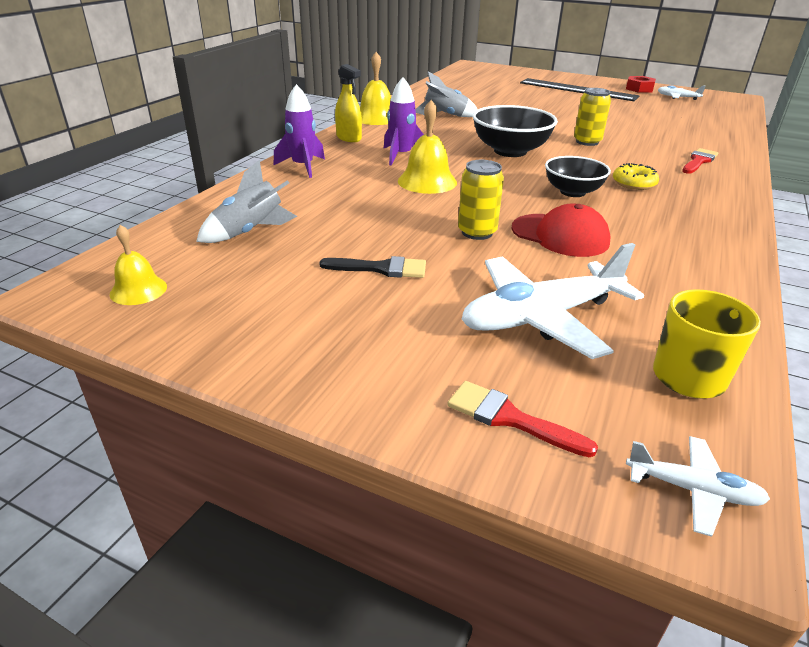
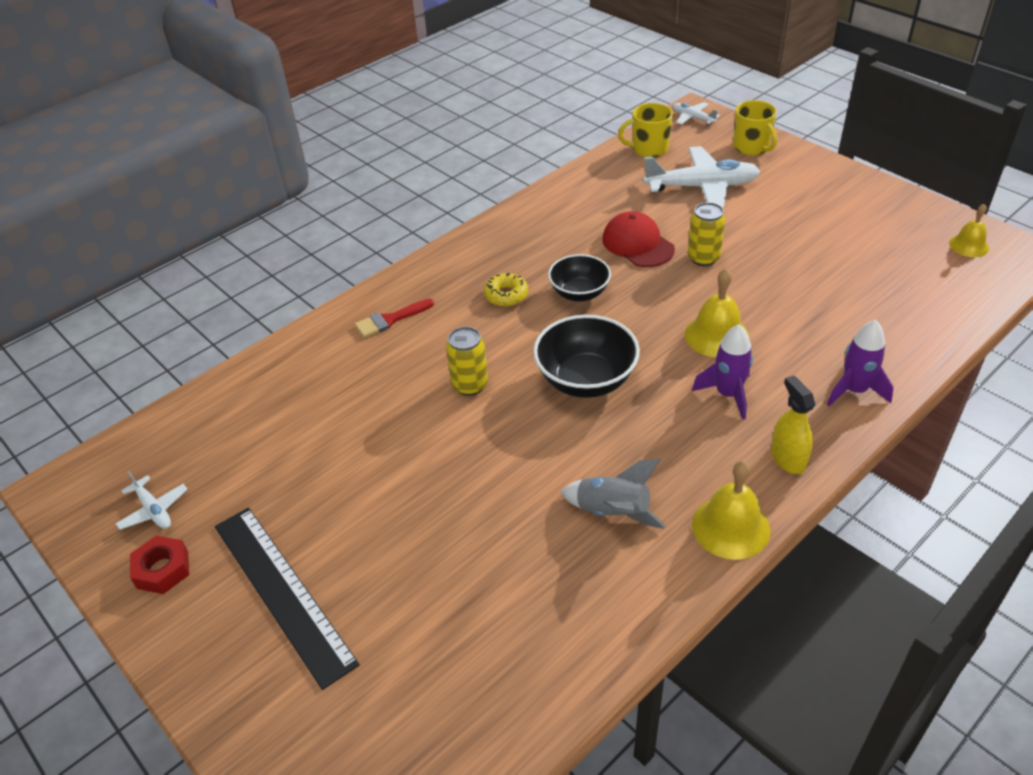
camera: 155 degrees left, 10 degrees up
(250, 232) = (899, 290): grey rocket -> none
(381, 268) = (792, 236): black brush -> none
(509, 418) = (751, 147): red brush -> yellow mug

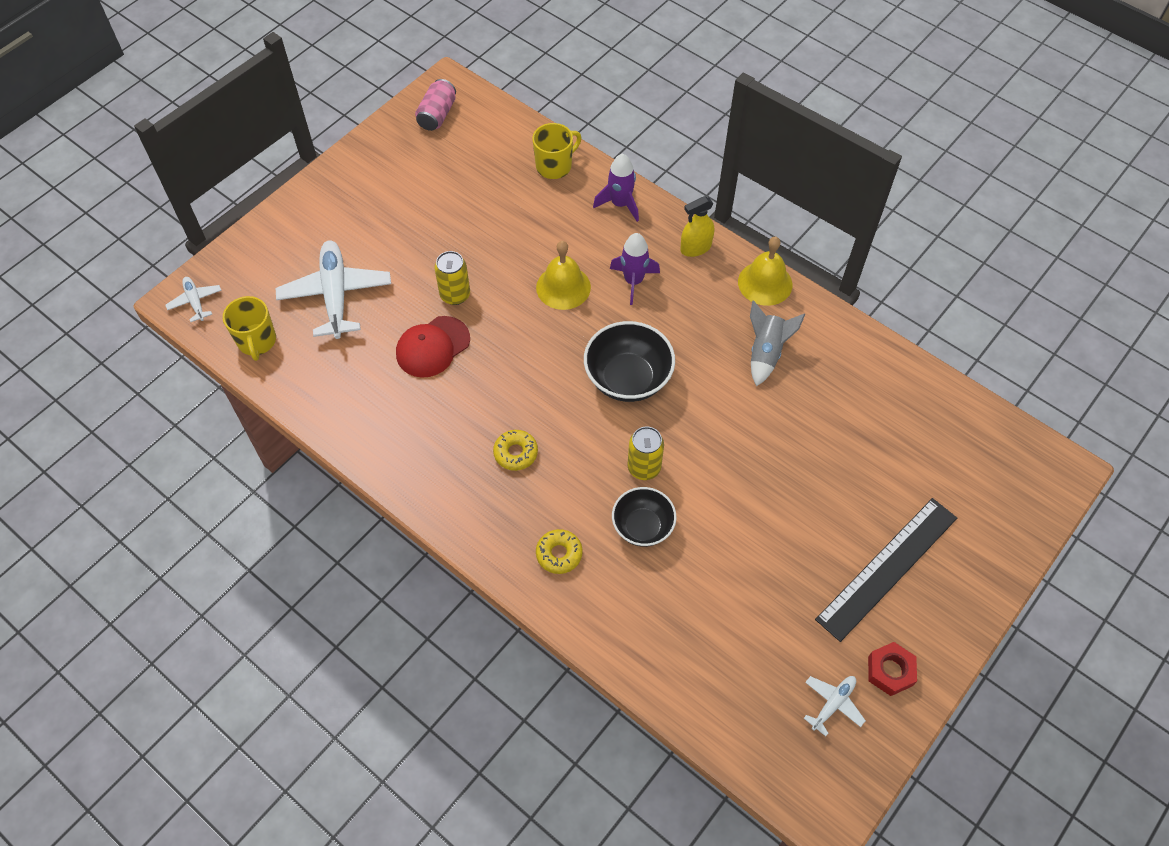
camera: 100 degrees left, 15 degrees up
(390, 320) = (559, 554): red brush -> yellow donut
(579, 293) = (510, 391): black bowl -> black bowl (642, 527)
(693, 118) = (195, 301): white plane -> white plane turned 120 degrees clockwise
(751, 147) = (264, 252): yellow mug -> yellow mug (554, 166)
(969, 245) = (437, 115): yellow bell -> pink can

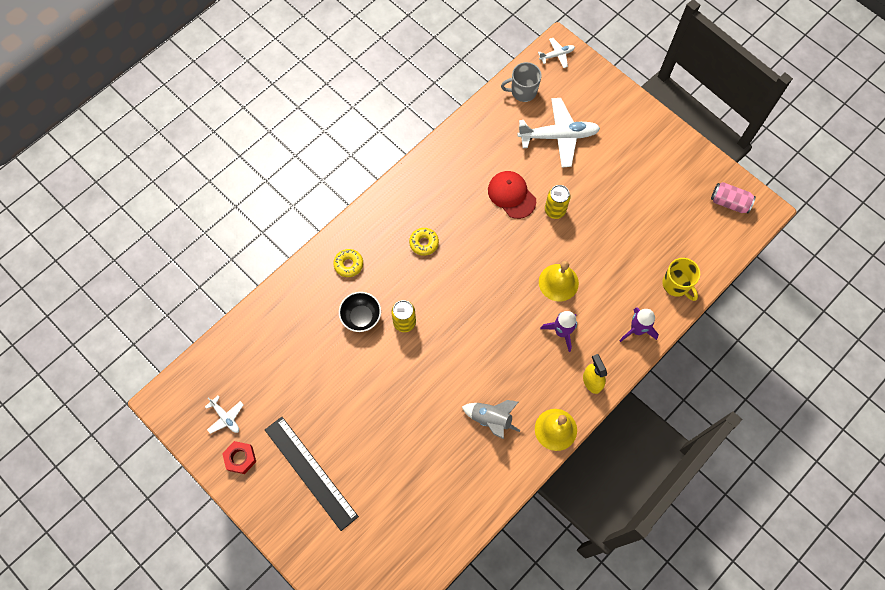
camera: 95 degrees right, 10 degrees up
(257, 341) = (523, 91): yellow mug -> grey mug
(628, 378) = (476, 319): black bowl -> none

